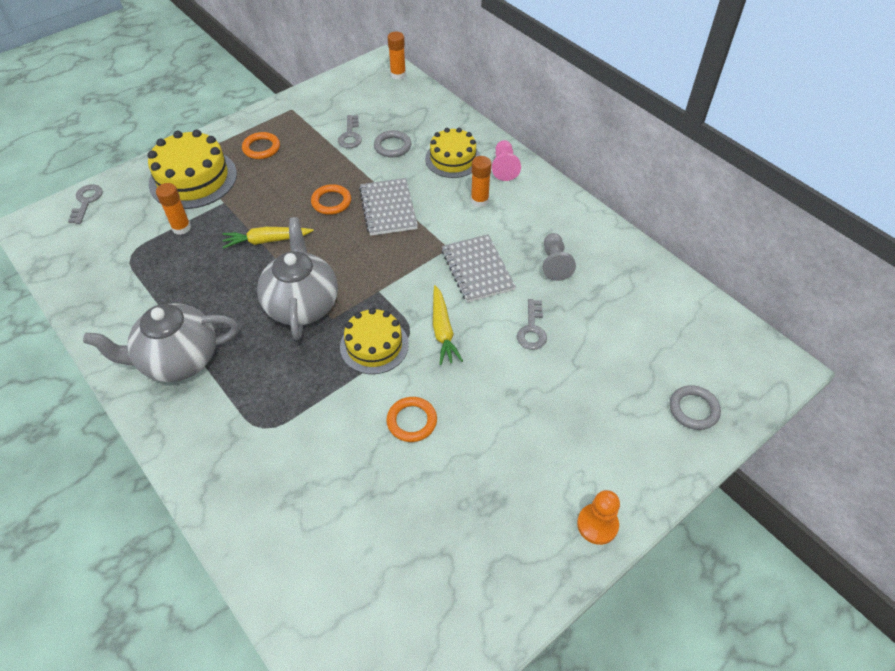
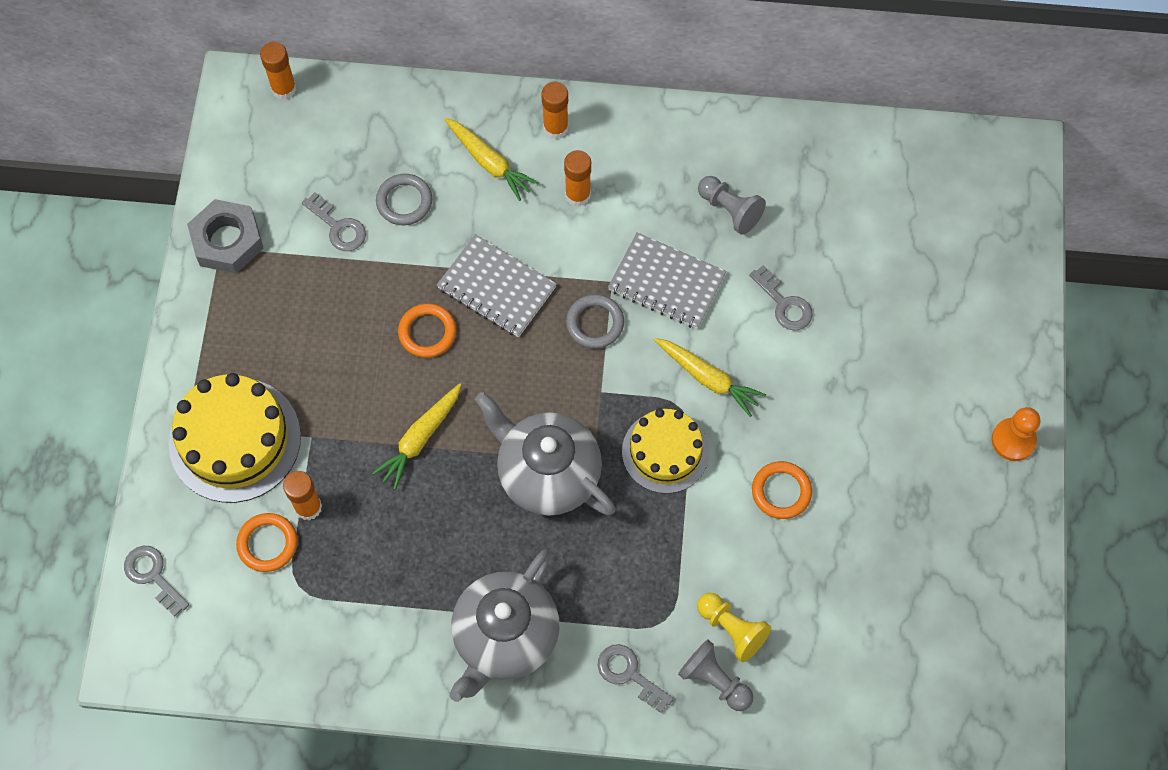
camera: 45 degrees left, 15 degrees up
(208, 437) = (629, 674): none -> grey key
(245, 486) = (714, 680): none -> grey pawn
(261, 148) = (258, 332): orange ring -> orange ring (267, 544)
(290, 468) = (731, 629): none -> yellow pawn
(298, 108) = (227, 241): none -> grey nut
(453, 159) = (489, 162): yellow cake -> yellow carrot
(504, 167) = (555, 128): pink pawn -> orange glue stick
(693, 409) = (989, 263): grey ring -> grey ring (595, 323)

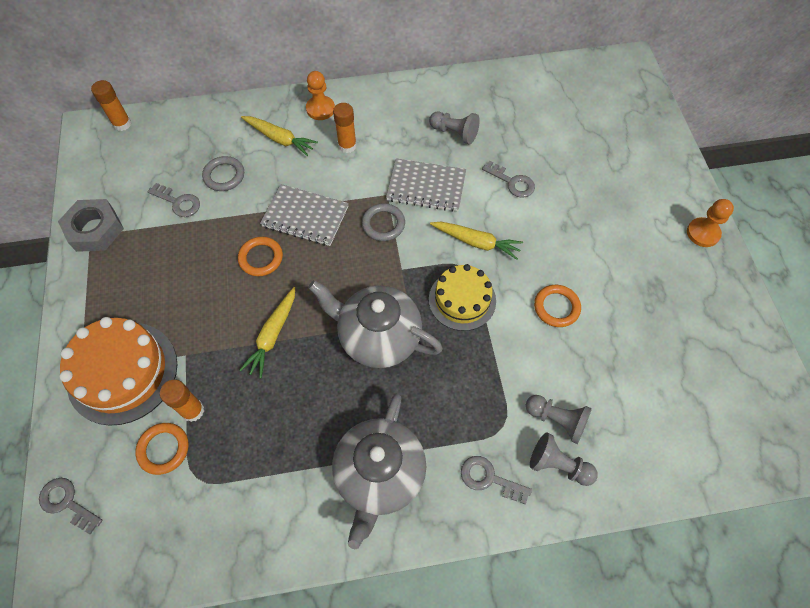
camera: 15 degrees left, 5 degrees down
(235, 440) = (122, 372): yellow cake -> orange cake
(555, 128) = (320, 109): orange glue stick -> orange pawn
(731, 629) = (557, 420): yellow pawn -> grey pawn

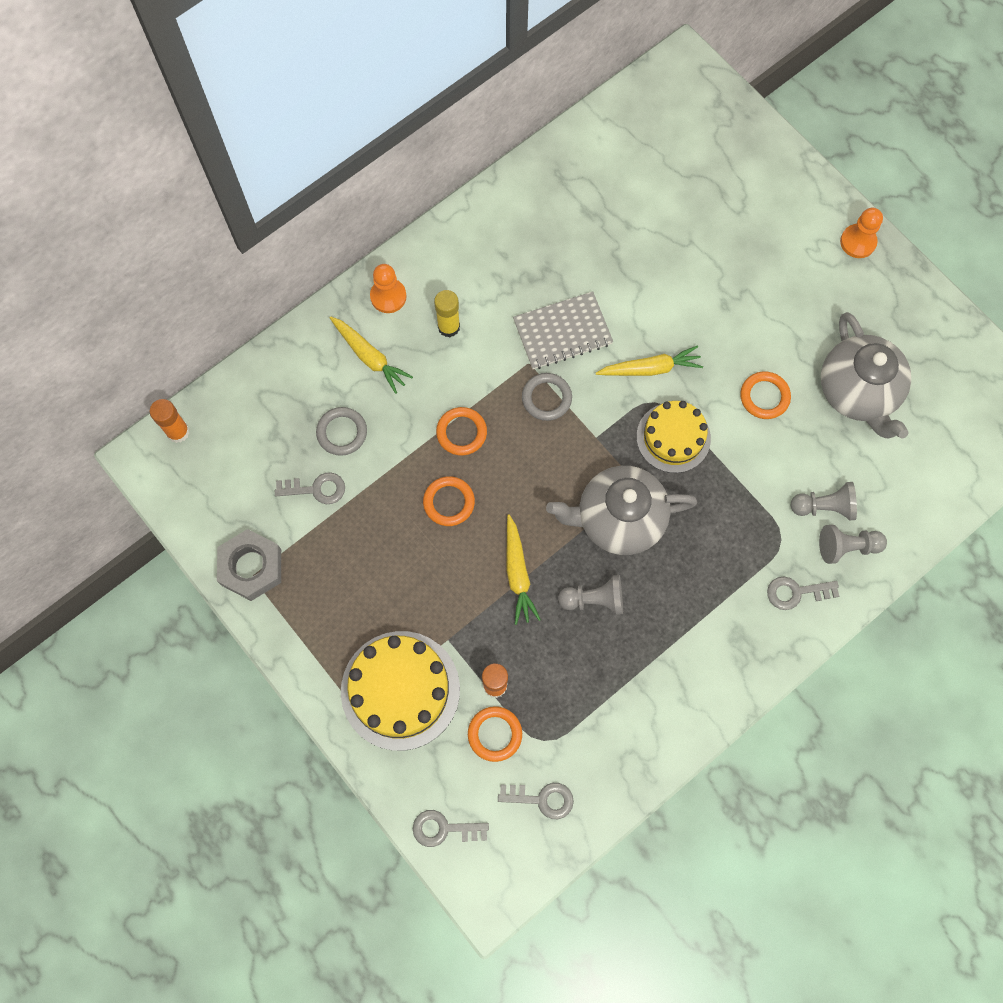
camera: 30 degrees left, 10 degrees up
(122, 372) = (400, 690): orange cake -> yellow cake
(279, 139) = (370, 357): yellow carrot -> yellow carrot turned 45 degrees clockwise
(305, 216) = (461, 432): grey notebook -> orange ring
(347, 146) = (448, 327): orange glue stick -> yellow glue stick
(379, 475) = (702, 644): grey teapot -> grey teapot (857, 392)
(454, 133) = (552, 251): grey pawn -> grey pawn (594, 599)
(512, 182) = (646, 280): grey key -> grey key (542, 799)

